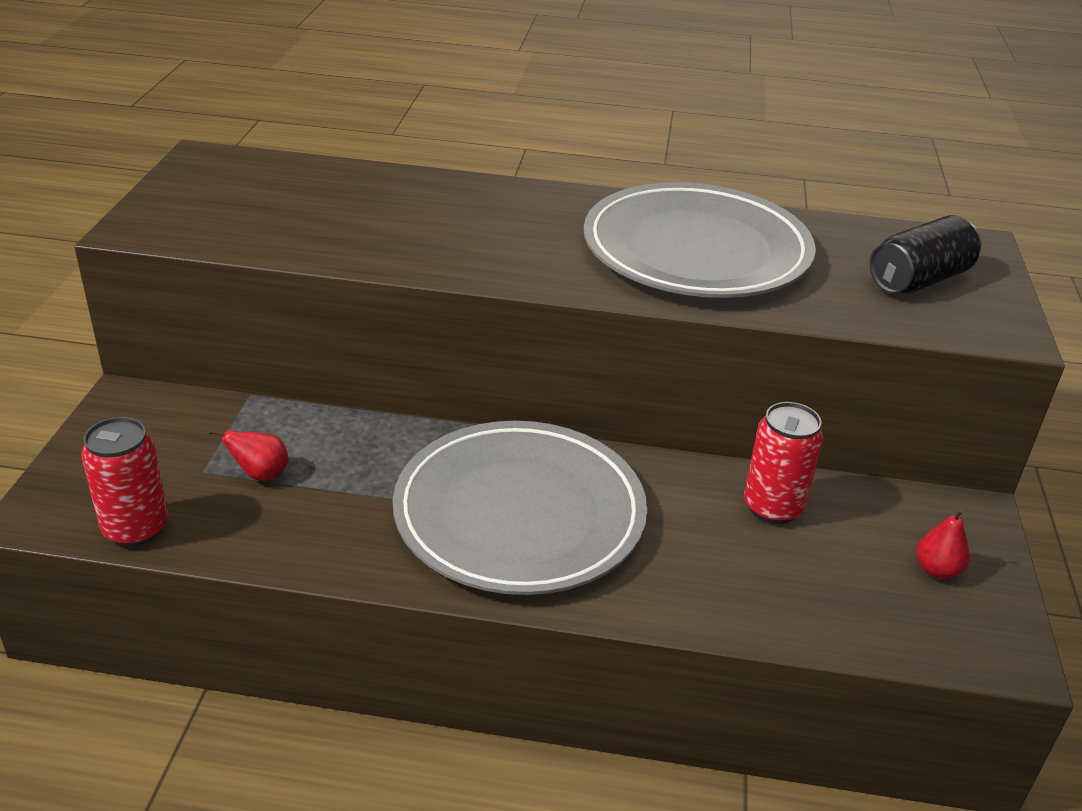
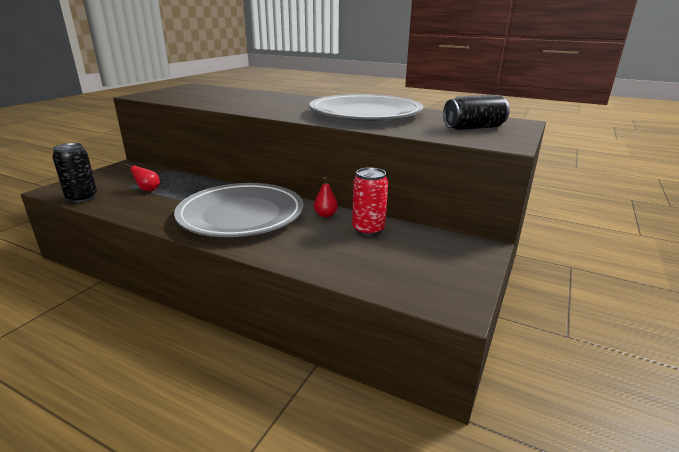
camera: 20 degrees right, 10 degrees down
(136, 528) = (82, 198): red can -> black can
(936, 570) = (441, 265): red pear -> red pear (325, 215)

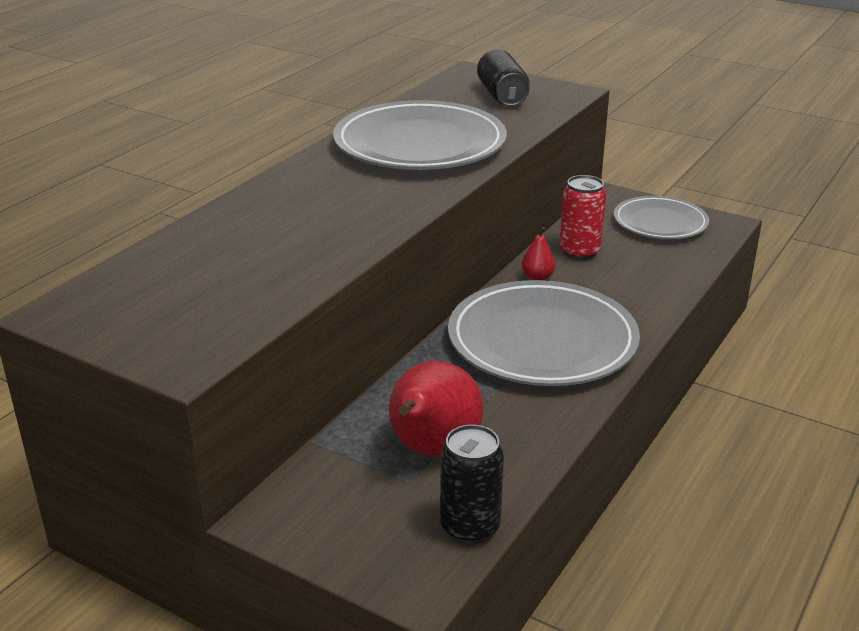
camera: 85 degrees left, 5 degrees up
(148, 190) = (432, 450): red pear -> red pear, size x2.21
(438, 267) = (660, 223): none -> grey plate

